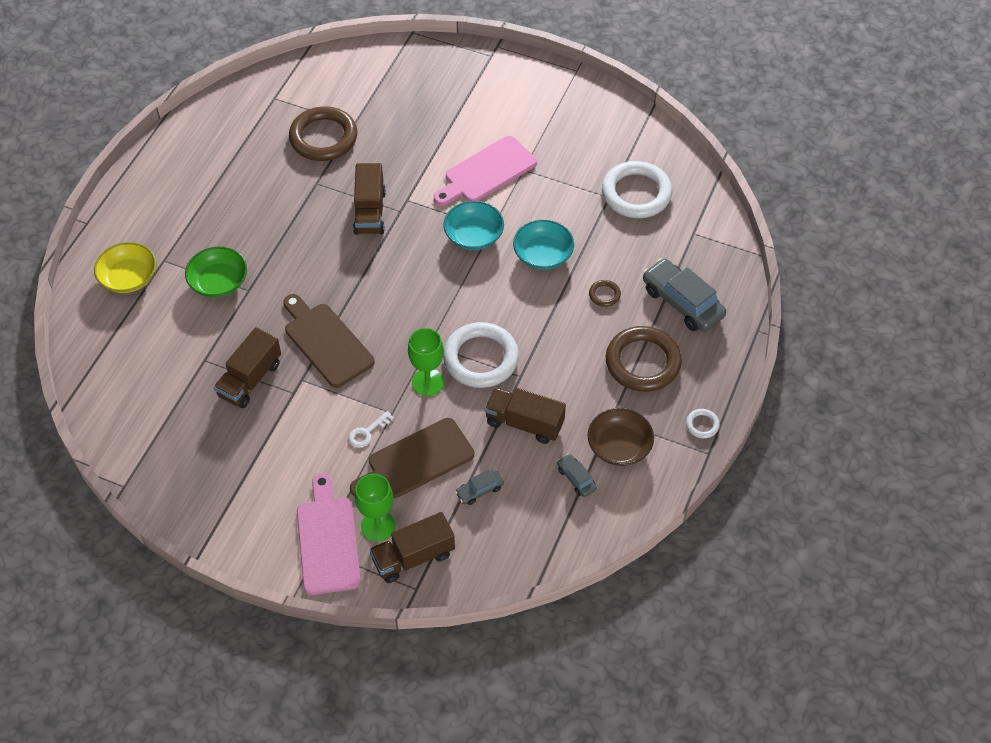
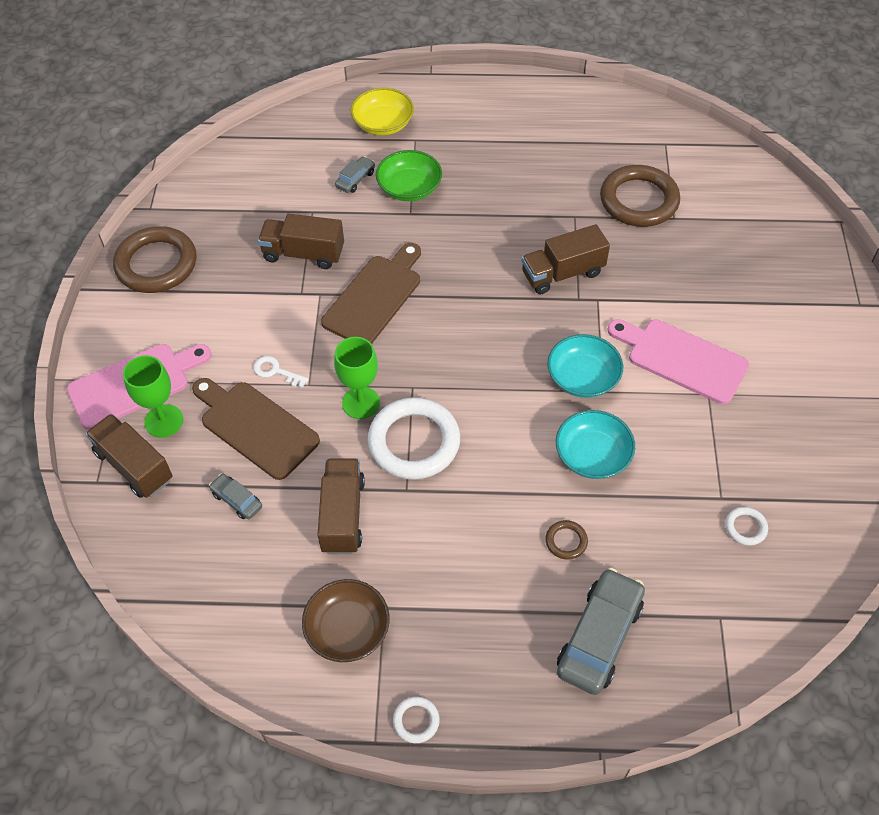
camera: 70 degrees right, 0 degrees up
(576, 478) = (285, 595): grey car -> grey car (355, 179)
(636, 193) = (745, 527): white ring -> white ring, size x0.43
(642, 362) = (483, 618): brown ring -> brown ring (156, 264)

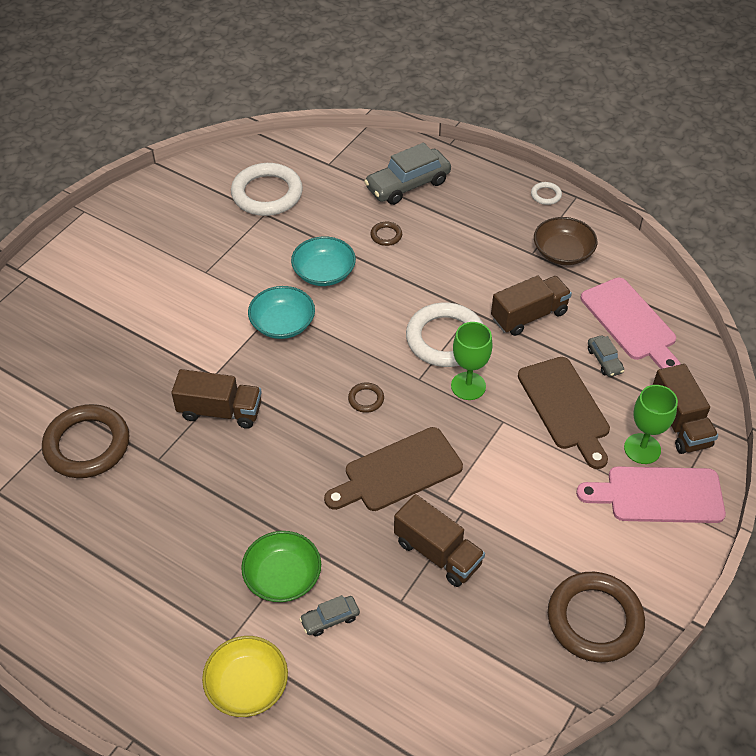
camera: 150 degrees left, 5 degrees down
(276, 371) = (525, 446): white key -> none
(343, 515) = (529, 316): brown truck -> brown truck turned 150 degrees counterclockwise
(447, 344) = (366, 399): none -> brown ring
(682, 359) = (198, 301): pink cutting board -> pink cutting board (630, 322)
(745, 527) = (267, 194): white ring -> white ring, size x2.31

